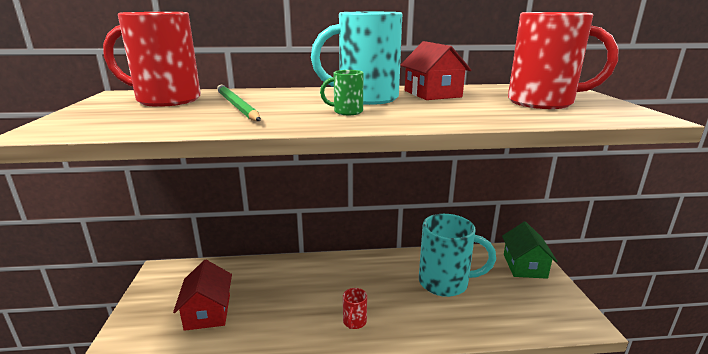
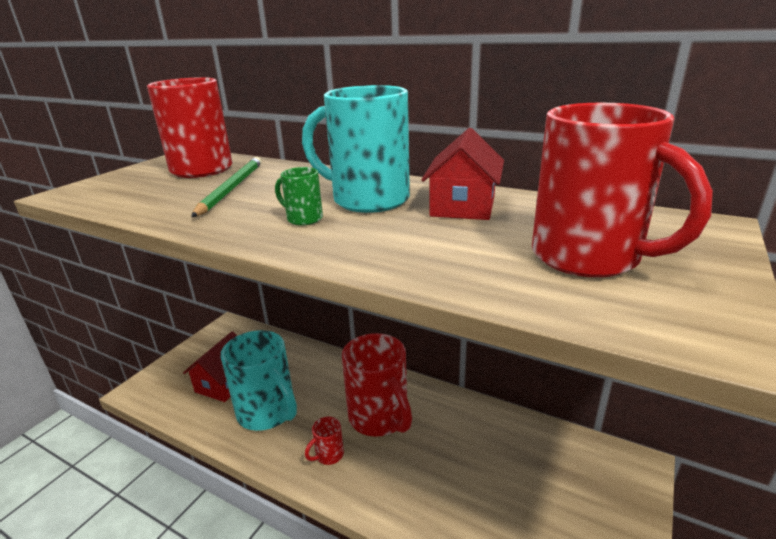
camera: 35 degrees right, 5 degrees up
(366, 285) = (379, 418): none -> red mug
(445, 282) = (472, 457): turquoise mug -> turquoise mug (268, 412)
(524, 266) = (611, 485): green house -> none

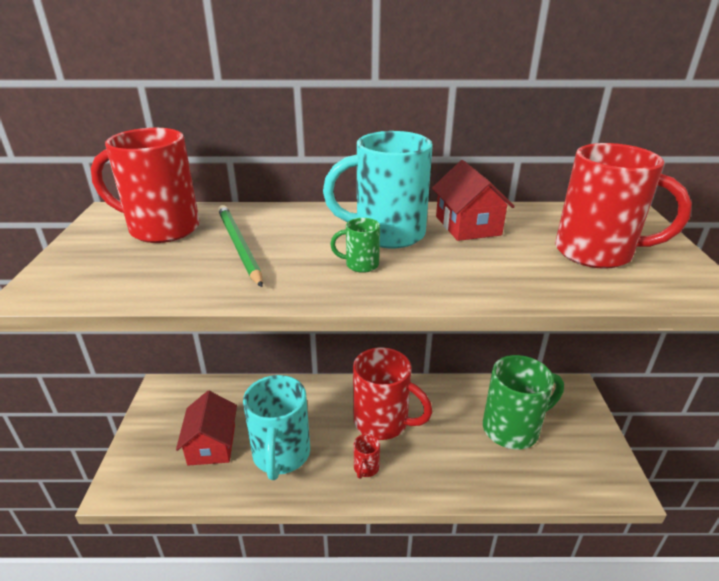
camera: 30 degrees left, 5 degrees up
(268, 412) = (281, 455): turquoise mug -> turquoise mug turned 75 degrees clockwise
(516, 480) = (512, 428): none -> green mug

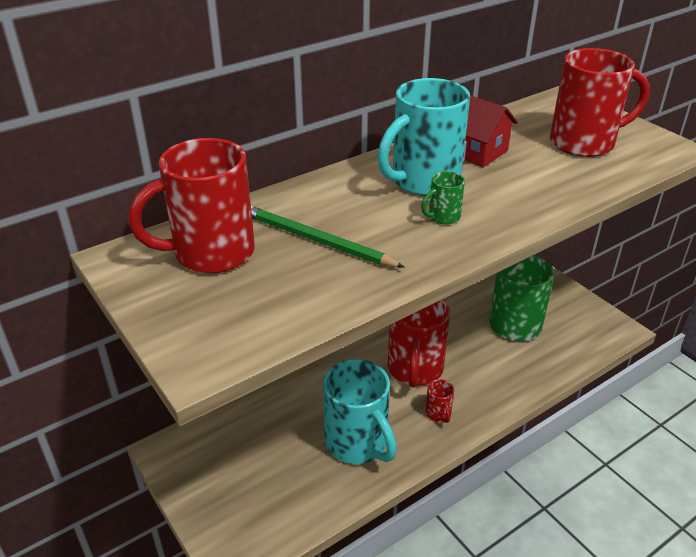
camera: 35 degrees left, 5 degrees up
(212, 444) = (283, 470): red house -> none
(383, 422) = (415, 369): red mug -> red mug turned 105 degrees clockwise

